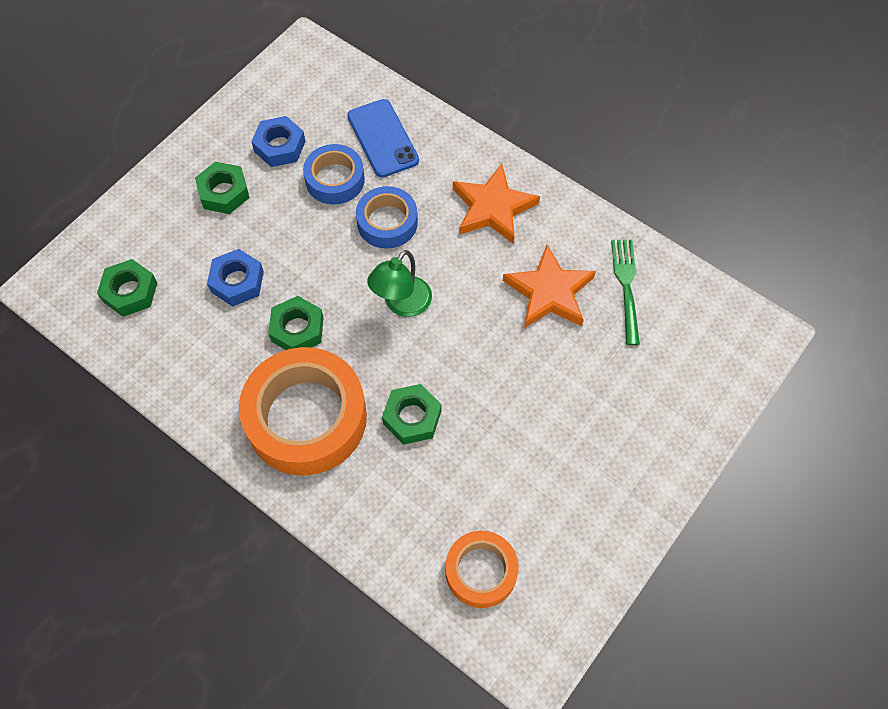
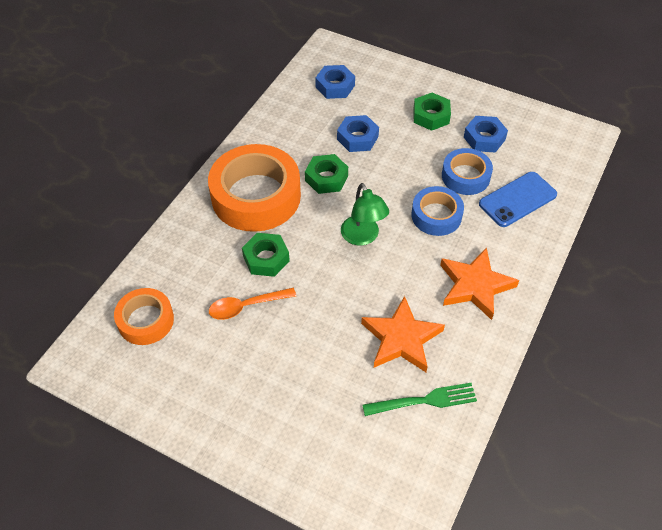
camera: 80 degrees right, 10 degrees down
(130, 292) = (335, 86): green nut -> blue nut
(402, 304) = (363, 237): green lamp -> green lamp turned 135 degrees counterclockwise
(480, 448) = (246, 306): none -> orange spoon

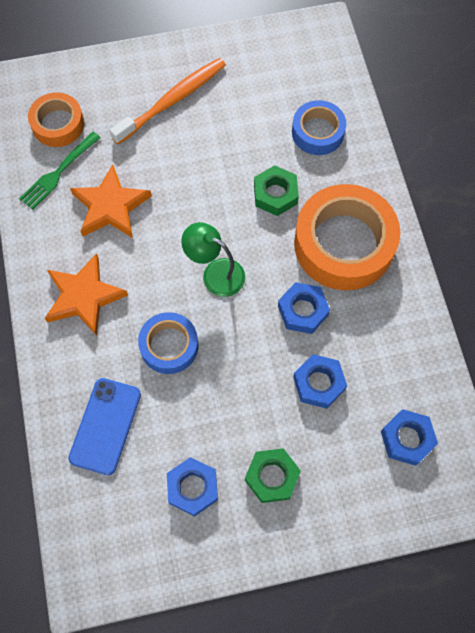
camera: 140 degrees right, 15 degrees up
(146, 320) = (310, 85): orange tape -> orange tape (58, 124)
(246, 306) = (250, 146): orange spoon -> none
(268, 394) = (172, 100): none -> orange toothbrush
(326, 178) = (303, 311): green nut -> blue nut
(465, 176) = (175, 417): blue tape -> blue tape (318, 132)

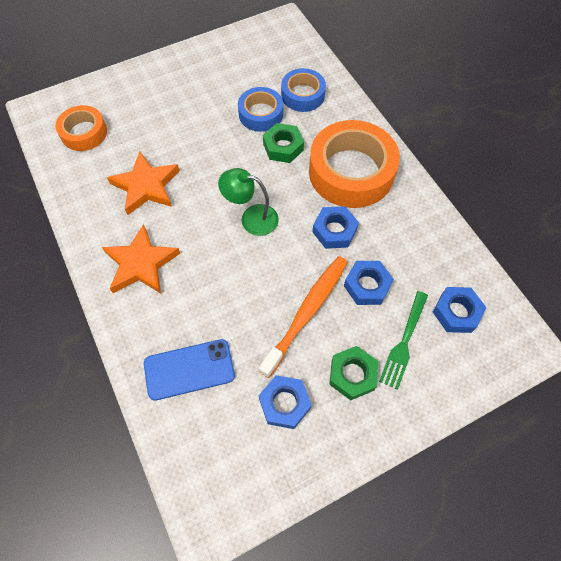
camera: 15 degrees left, 5 degrees down
(58, 172) = (93, 169): green fork -> green fork (404, 342)
(105, 426) = (189, 369): blue phone -> blue phone turned 75 degrees clockwise
(169, 346) = (228, 286): blue tape -> blue tape (260, 114)
(172, 100) = (177, 96): orange toothbrush -> orange toothbrush (307, 312)

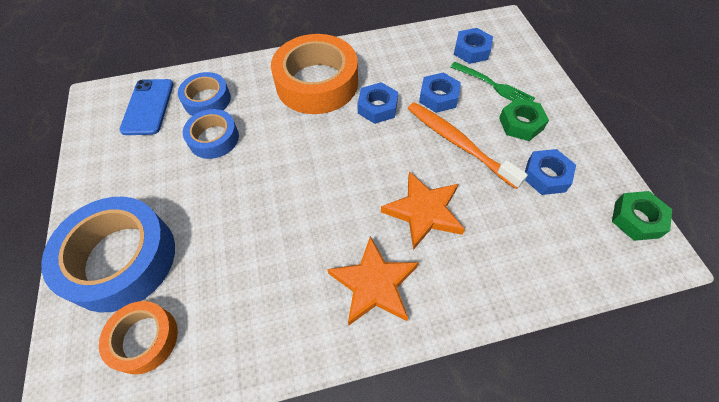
camera: 75 degrees left, 5 degrees down
(139, 97) = (121, 259): none -> blue tape
(146, 186) = (266, 266): orange star -> orange star (424, 211)
(189, 369) = (509, 250): blue phone -> blue phone (148, 107)
(251, 218) = (344, 168): green lamp -> none
(283, 147) = (266, 127): green nut -> green nut (636, 219)

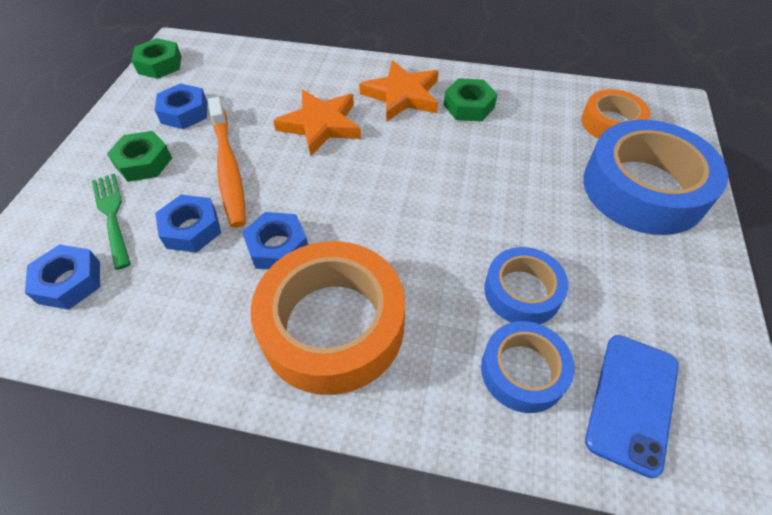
camera: 155 degrees left, 5 degrees down
(300, 298) = (469, 106): none -> green nut

